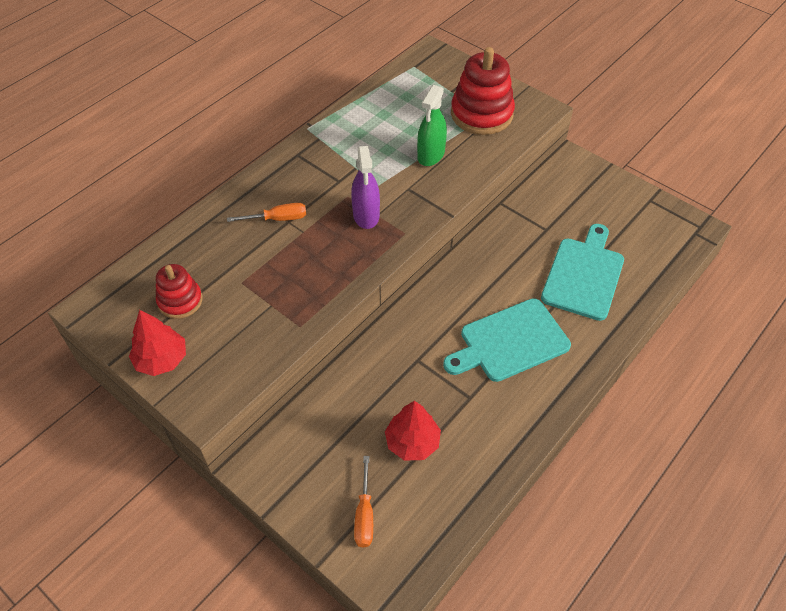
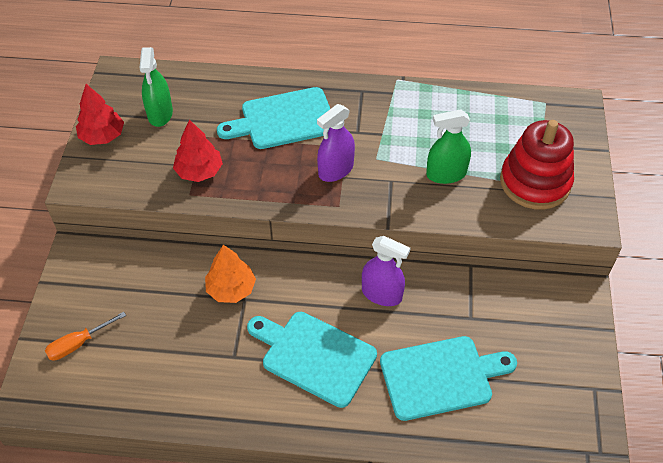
camera: 55 degrees right, 0 degrees up
(180, 301) = (160, 114): red stacking toy -> green spray bottle
(278, 219) = (283, 119): orange screwdriver -> turquoise cutting board
(399, 364) = (231, 289): none -> orange tree
(412, 442) = (163, 339): red tree -> red tree (199, 171)
(484, 268) = (382, 294): none -> purple spray bottle

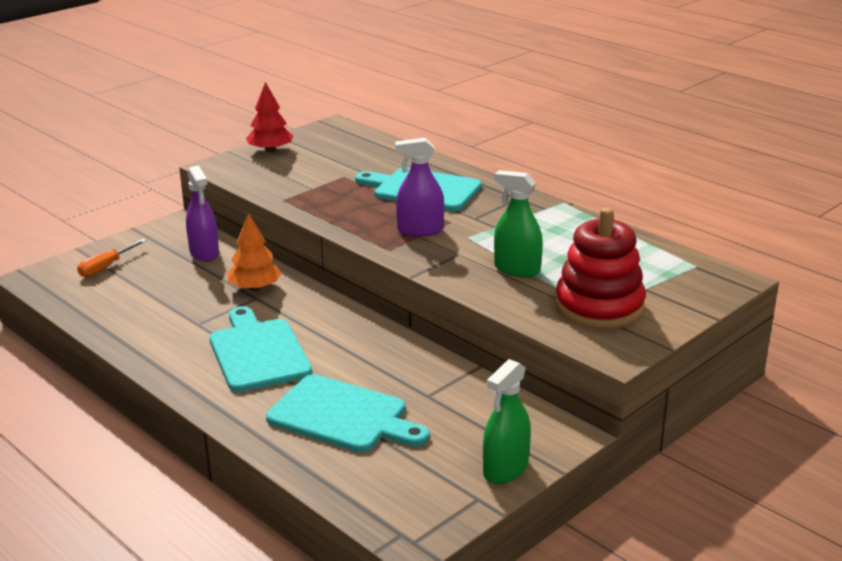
camera: 40 degrees right, 25 degrees down
(78, 344) = (106, 267): orange screwdriver -> orange screwdriver turned 60 degrees counterclockwise
(160, 114) = (330, 154): green spray bottle -> green spray bottle (505, 469)
(199, 171) = (310, 191): red tree -> none
(382, 294) = (371, 345): purple spray bottle -> purple spray bottle (204, 253)

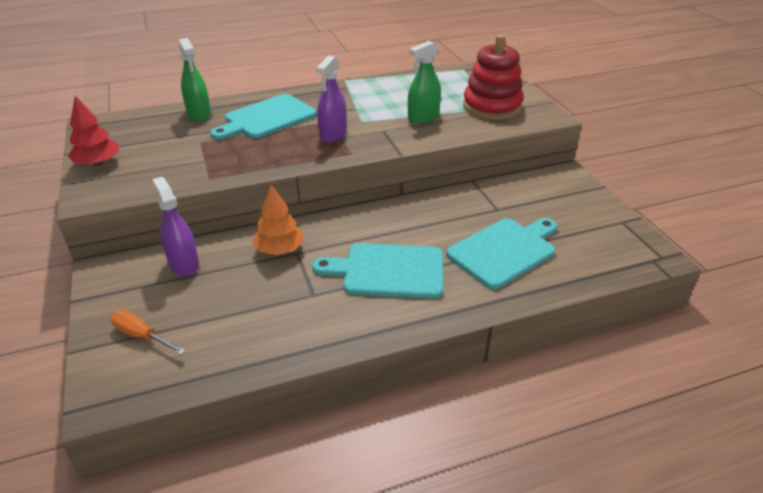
camera: 65 degrees left, 10 degrees up
(106, 267) = (141, 336): orange screwdriver -> orange screwdriver turned 150 degrees clockwise
(204, 253) = (184, 264): purple spray bottle -> purple spray bottle turned 120 degrees counterclockwise
(505, 469) = (595, 204): green spray bottle -> green spray bottle (199, 114)

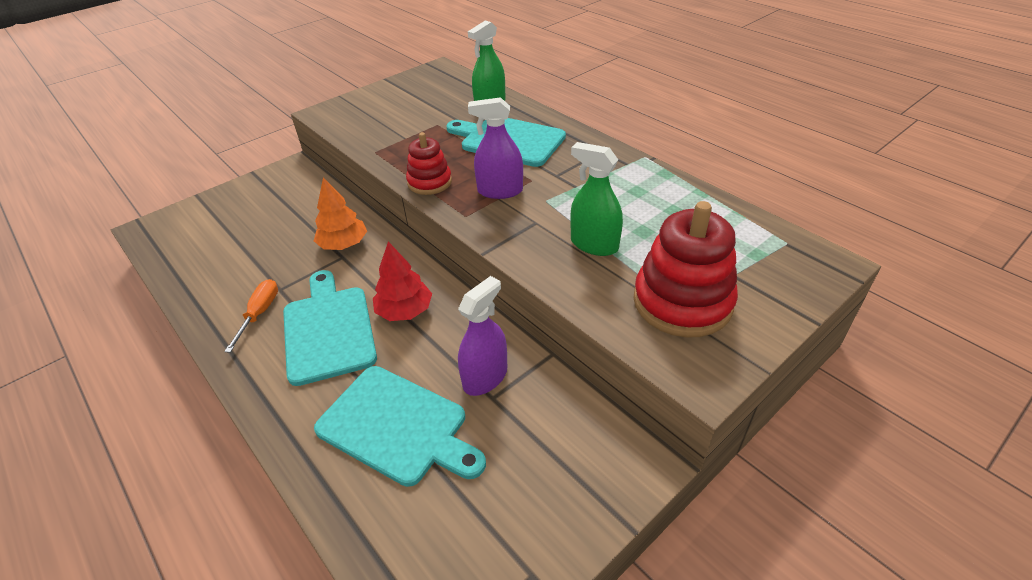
camera: 70 degrees right, 5 degrees up
(98, 163) = (376, 95): red tree -> red tree (405, 311)
(141, 336) = (214, 217): orange screwdriver -> orange screwdriver (259, 313)
(184, 264) = (307, 201): purple spray bottle -> purple spray bottle (485, 377)
(290, 160) = (429, 182): none -> red stacking toy

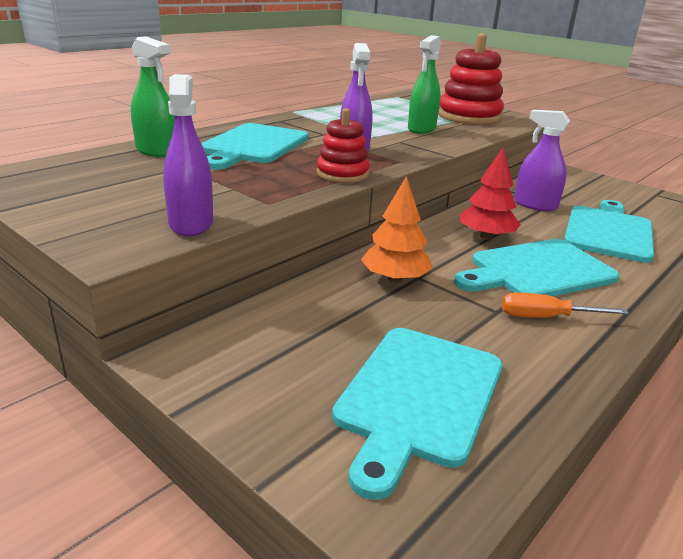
camera: 100 degrees left, 15 degrees down
(217, 240) = (418, 397): none -> turquoise cutting board
(348, 129) = (191, 224): none -> purple spray bottle

